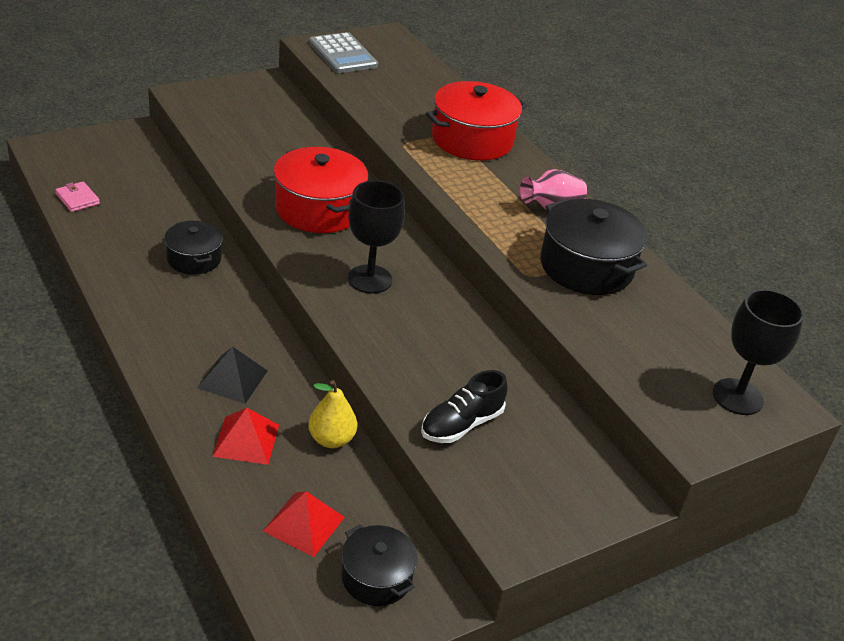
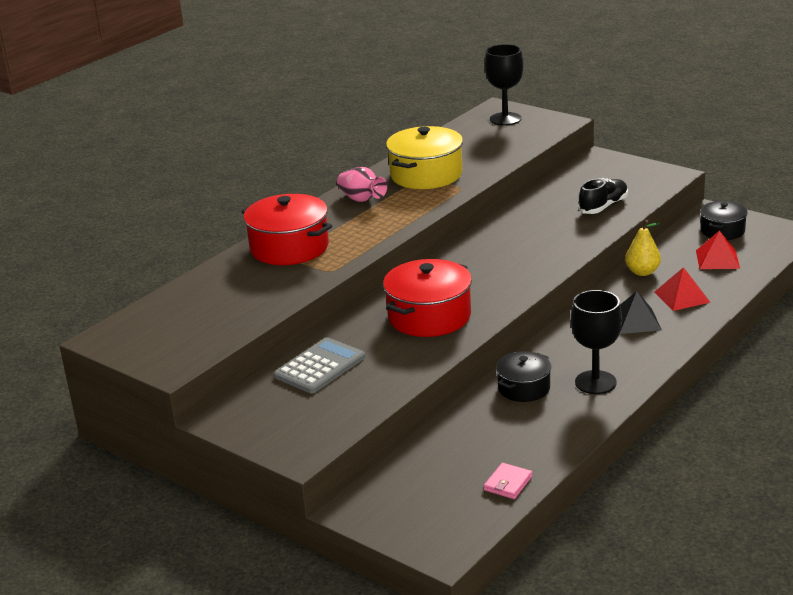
camera: 105 degrees left, 10 degrees down
(342, 54) = (177, 347): grey calculator -> grey calculator (320, 367)
(370, 279) = (497, 270): black goblet -> black goblet (595, 382)
(461, 424) = (603, 206): black shoe -> black shoe turned 75 degrees counterclockwise
(586, 267) = (426, 175): black pot -> yellow pot

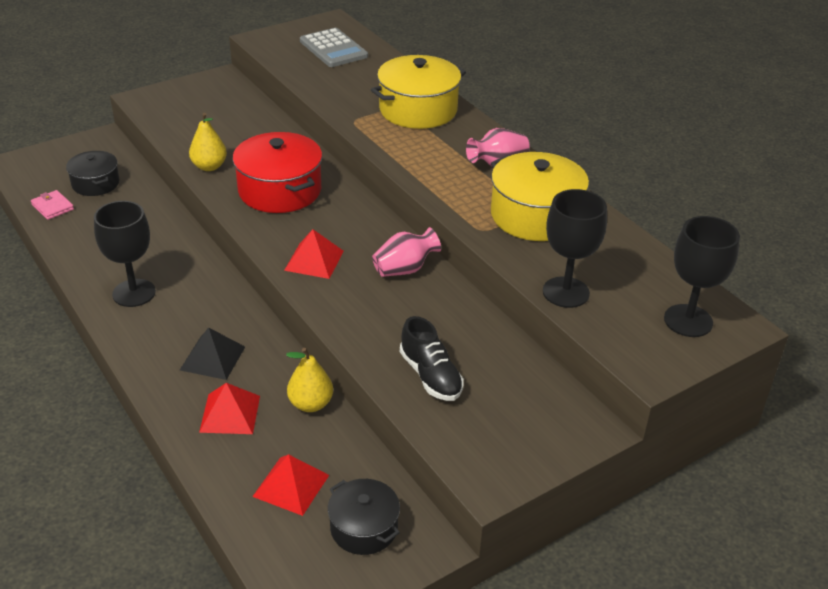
camera: 105 degrees right, 10 degrees up
(289, 247) = (418, 110): red pot -> yellow pot
(320, 367) = (250, 125): grey calculator -> grey calculator (333, 49)
(415, 364) = (209, 166): none -> yellow pear
(497, 239) = (404, 269): none -> pink vase
(510, 152) = (566, 292): none -> black goblet
(517, 274) = (314, 260): none -> red pyramid
(524, 388) = (167, 250): black pot -> black pot (95, 183)

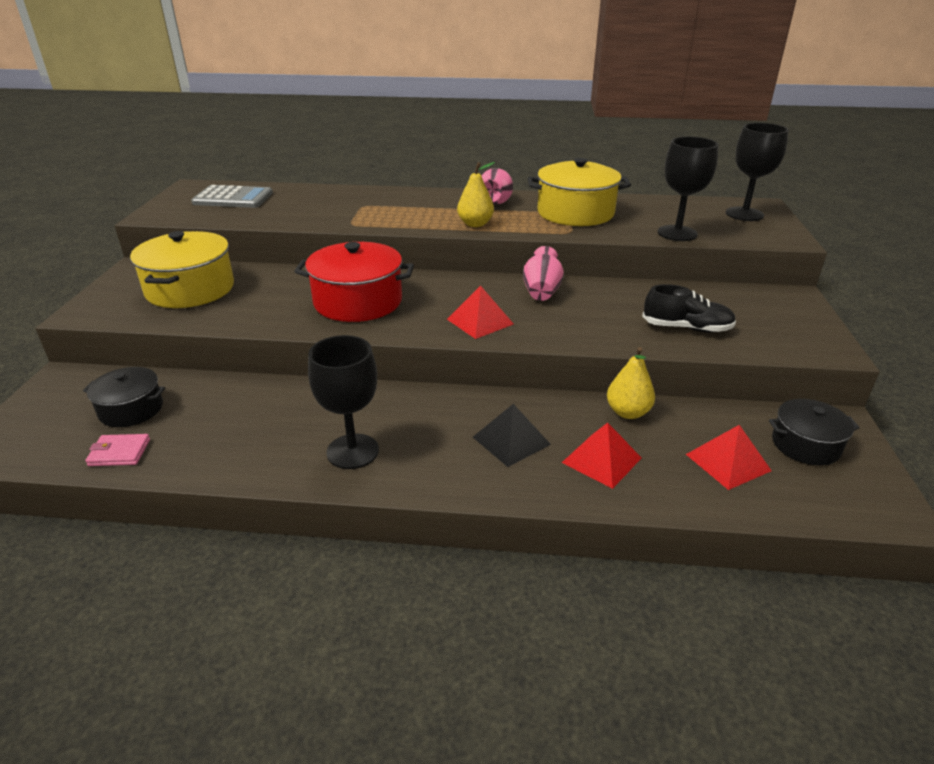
camera: 50 degrees left, 5 degrees down
(209, 166) = (263, 319): yellow pear -> yellow pear (475, 224)
(418, 110) = (380, 201): yellow pot -> yellow pot (190, 289)

